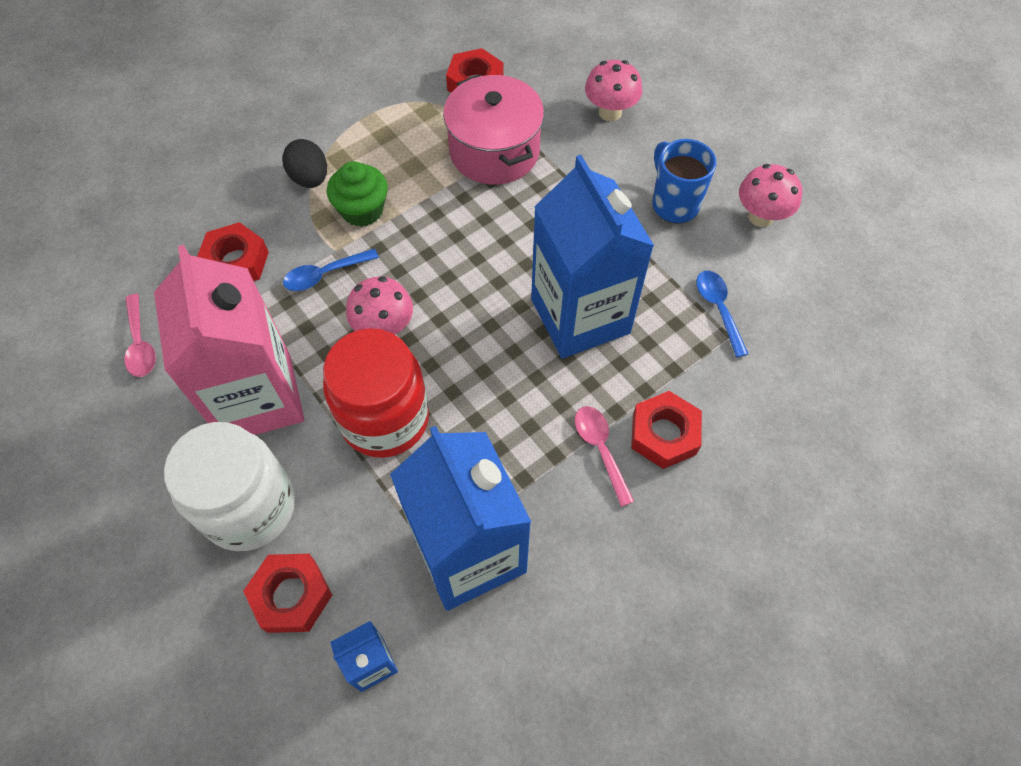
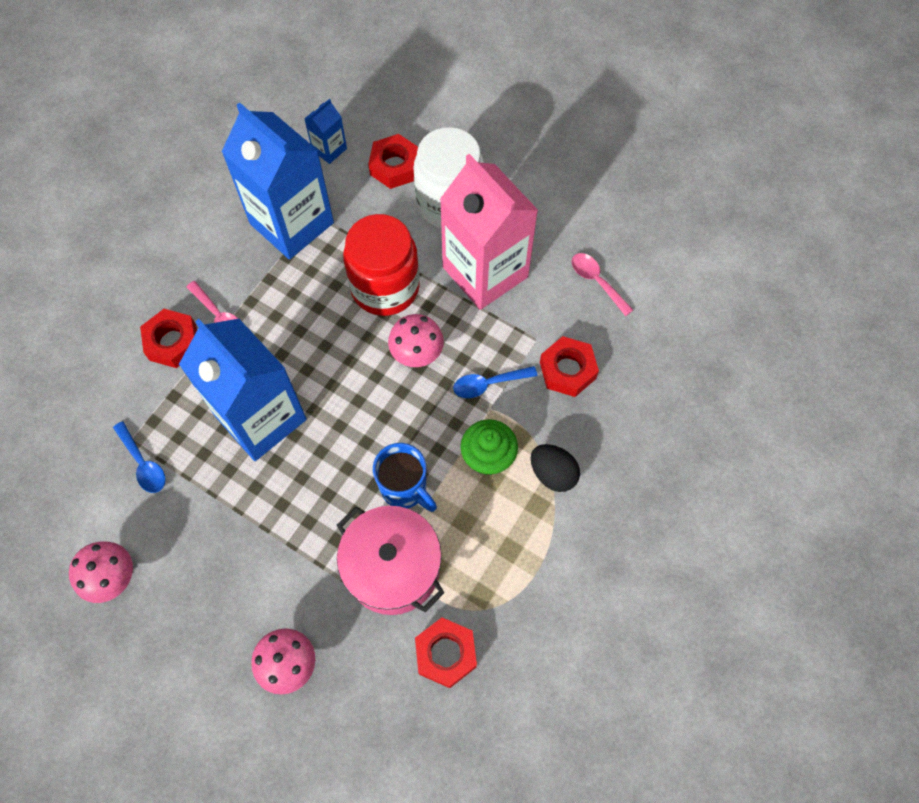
camera: 160 degrees right, 5 degrees up
(324, 274) = (488, 384): blue spoon -> blue spoon turned 150 degrees counterclockwise
(674, 204) = (200, 564): blue mug -> blue mug (405, 489)

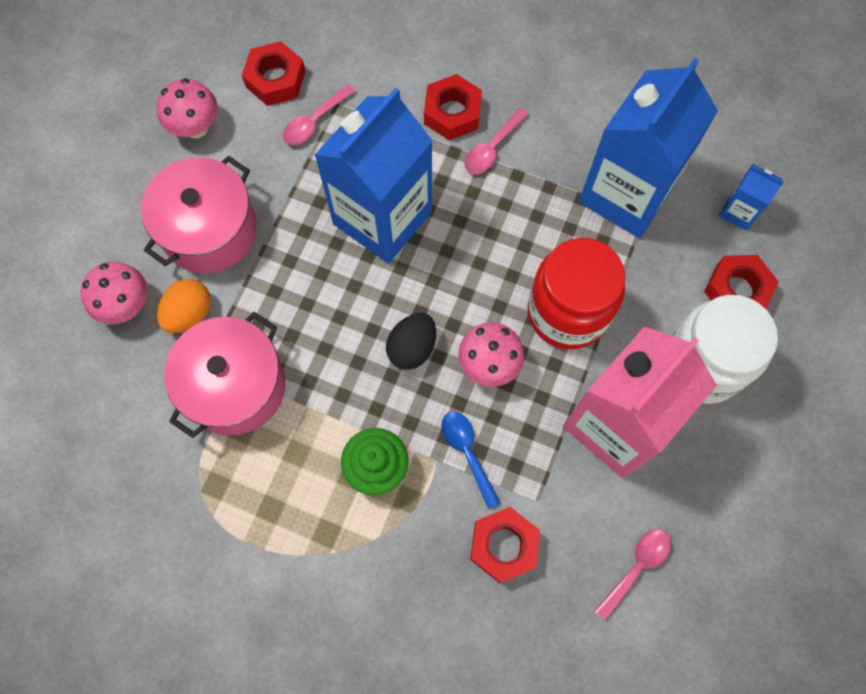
camera: 80 degrees right, 5 degrees up
(143, 463) = (314, 121): blue spoon -> pink spoon
(230, 576) = (209, 230): none -> pink pot
(312, 603) = (189, 313): none -> orange egg
(405, 489) = (324, 382): blue mug -> none
(445, 653) = (150, 458): red nut -> red nut (275, 79)
(553, 474) = (367, 546): black egg -> black egg (412, 348)

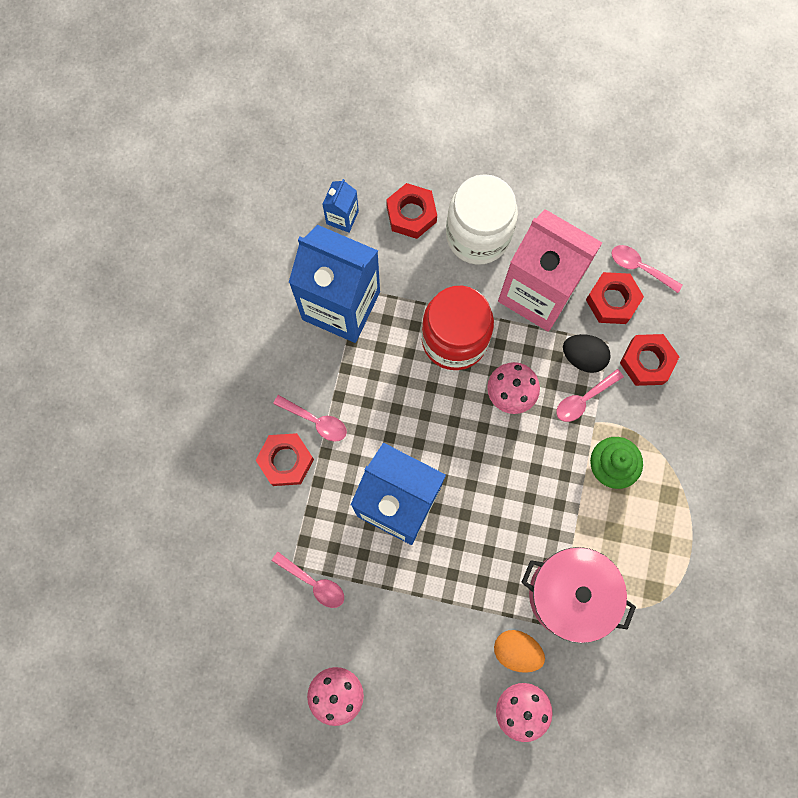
camera: 100 degrees left, 5 degrees up
(209, 230) = (437, 653): pink pot -> none
(275, 79) = (275, 629): red nut -> red nut (612, 301)
(412, 348) = (508, 456): black egg -> black egg (583, 357)
(467, 452) = (583, 399): blue spoon -> pink spoon

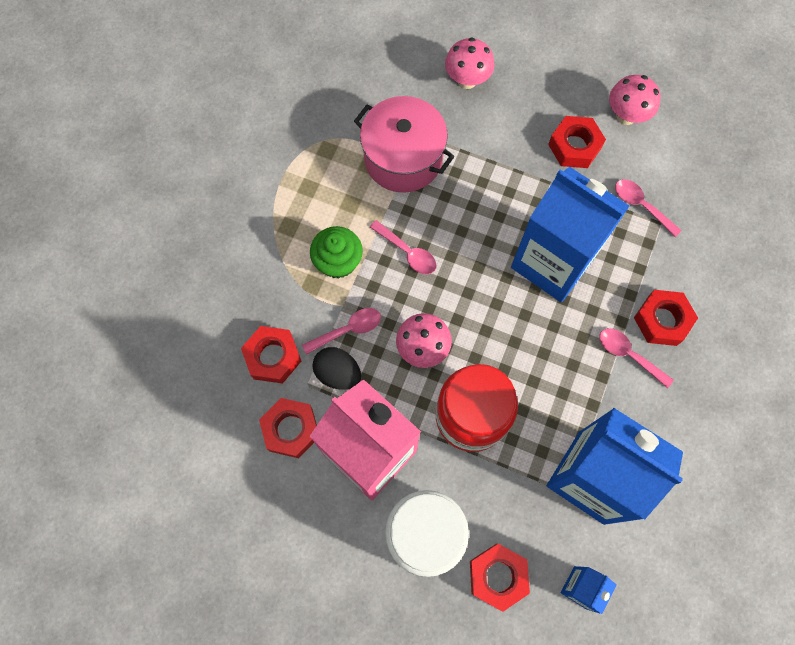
camera: 170 degrees left, 5 degrees down
(390, 642) = (574, 146): none -> red nut
(516, 650) = (462, 123): orange egg -> none
(640, 267) = (250, 462): pink spoon -> pink spoon (407, 252)

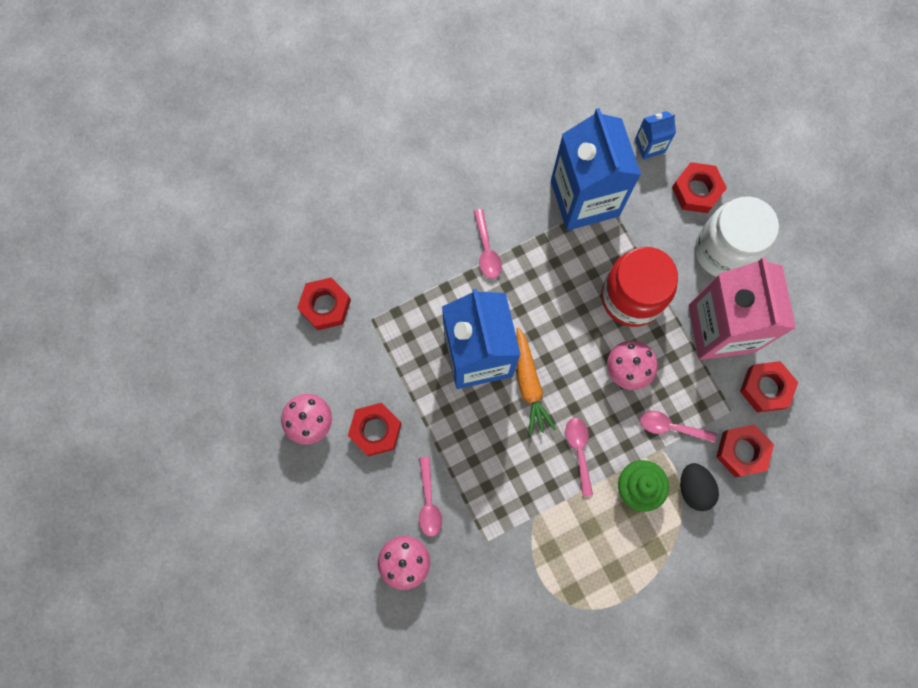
camera: 140 degrees left, 5 degrees up
(338, 373) = (702, 401): black egg -> black egg (694, 488)
(403, 158) = (518, 533): pink pot -> none
(492, 272) = (529, 384): none -> orange carrot
(641, 205) = (373, 343): pink spoon -> pink spoon (429, 502)
(662, 320) = (441, 253): red nut -> red nut (325, 306)

